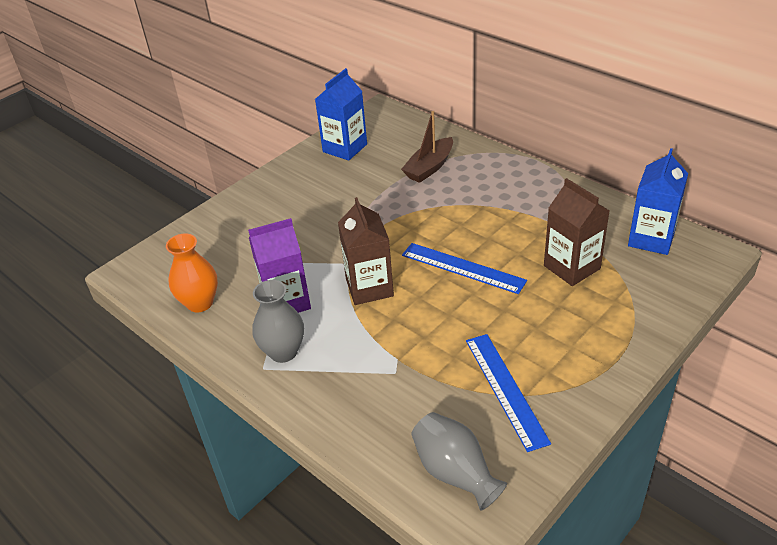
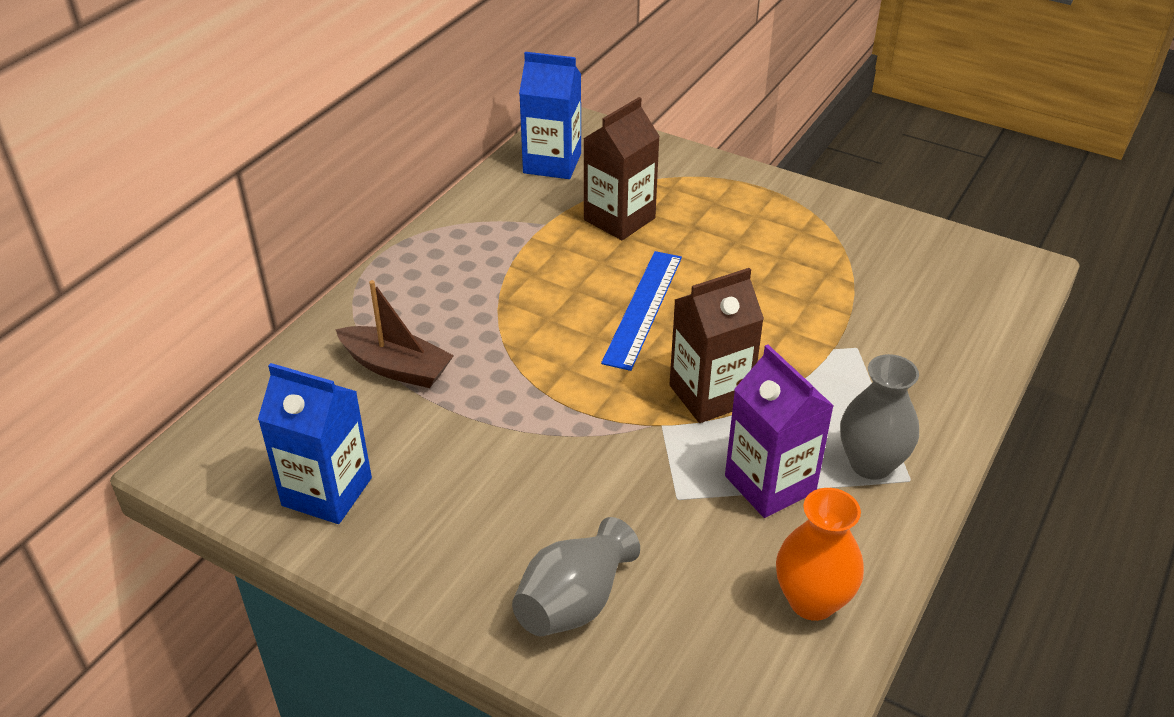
camera: 105 degrees left, 0 degrees up
(455, 472) = (971, 285): grey vase -> grey vase (574, 602)
(505, 389) = (841, 259): blue ruler -> none

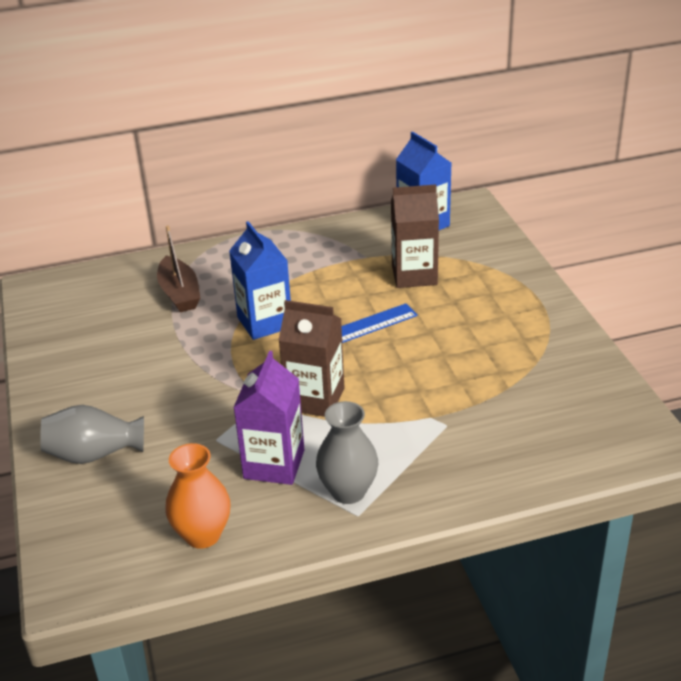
camera: 45 degrees right, 5 degrees down
(327, 492) = (68, 334): blue carton -> blue carton (265, 322)

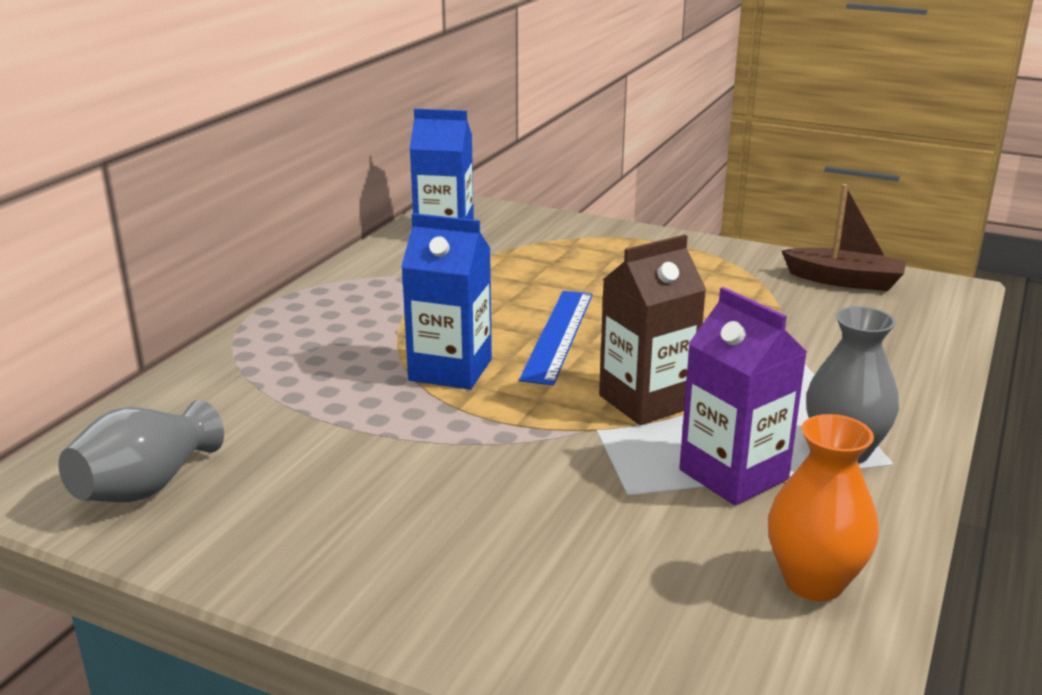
camera: 50 degrees left, 10 degrees down
(94, 454) = (519, 600): grey vase -> grey vase (146, 486)
(179, 293) = (284, 394): brown boat -> brown boat (844, 281)
(414, 275) = (521, 269): brown carton -> none

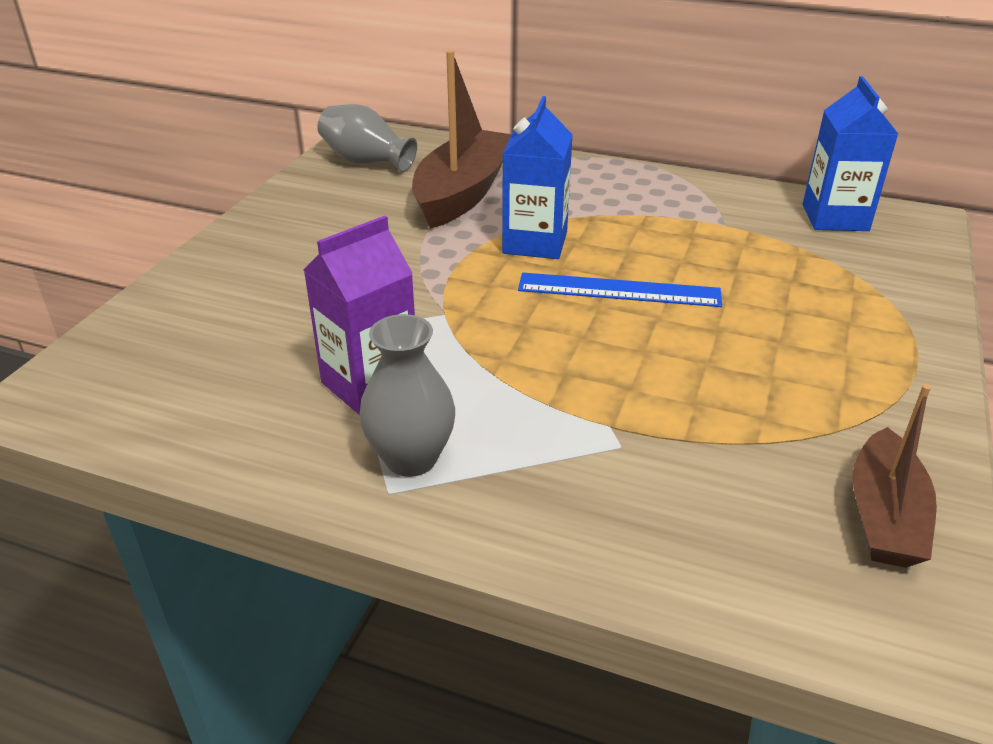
camera: 85 degrees right, 10 degrees up
(301, 409) = (462, 193): none -> brown boat
(646, 401) = (496, 340): brown carton -> none
(813, 581) = (210, 417): orange vase -> none

